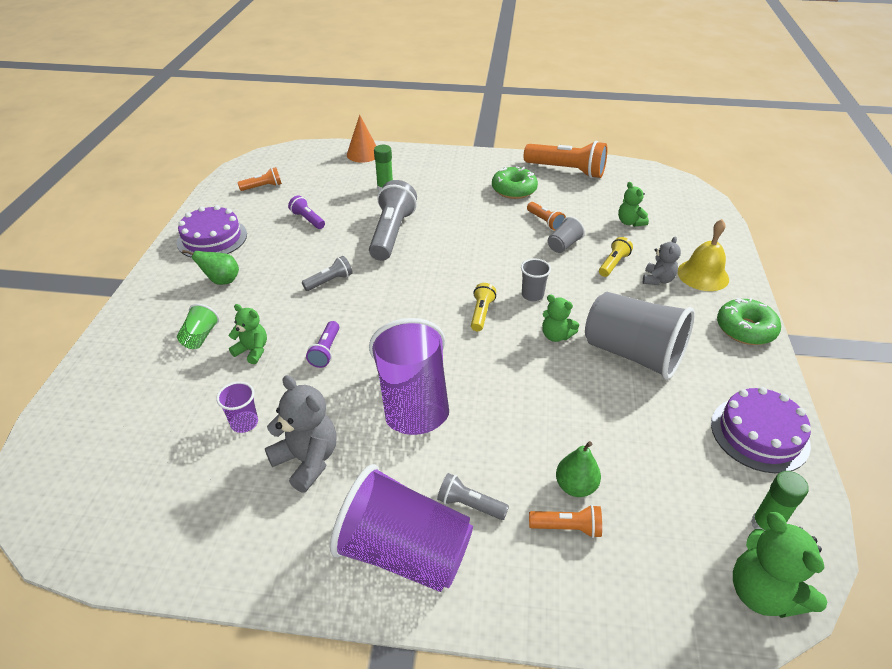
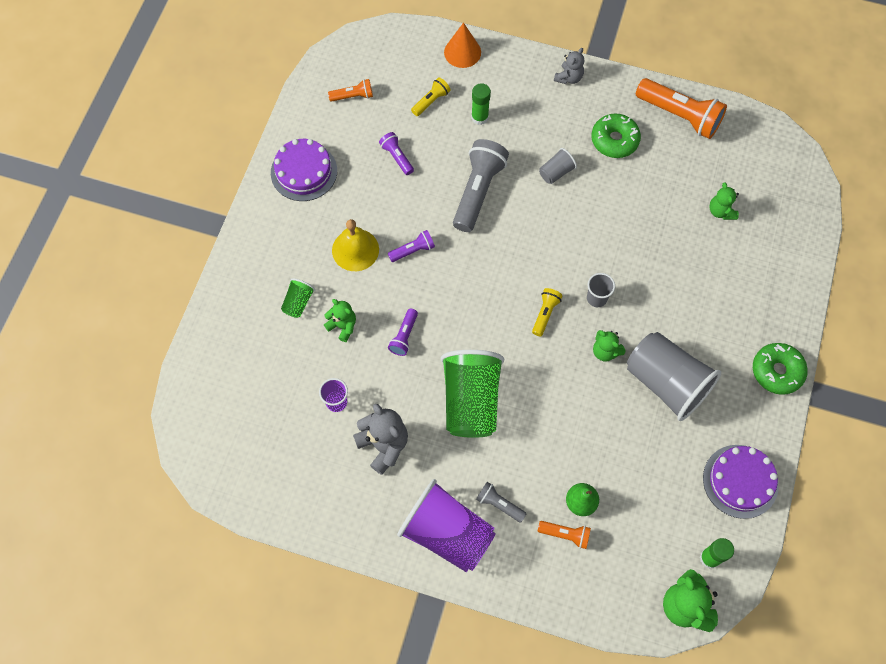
camera: 10 degrees right, 25 degrees up
(222, 281) = (314, 234): green pear -> none
(330, 281) = (413, 250): grey flashlight -> purple flashlight
(413, 400) = (471, 401): purple cup -> green cup
(545, 222) = (634, 197): orange flashlight -> none
(563, 245) = (643, 235): grey cup -> grey cup (556, 172)
(613, 264) = (684, 269): yellow flashlight -> yellow flashlight (431, 101)
(657, 280) = (720, 297): grey teddy bear -> grey teddy bear (569, 77)
(703, 275) = (766, 298): yellow bell -> yellow bell (355, 250)

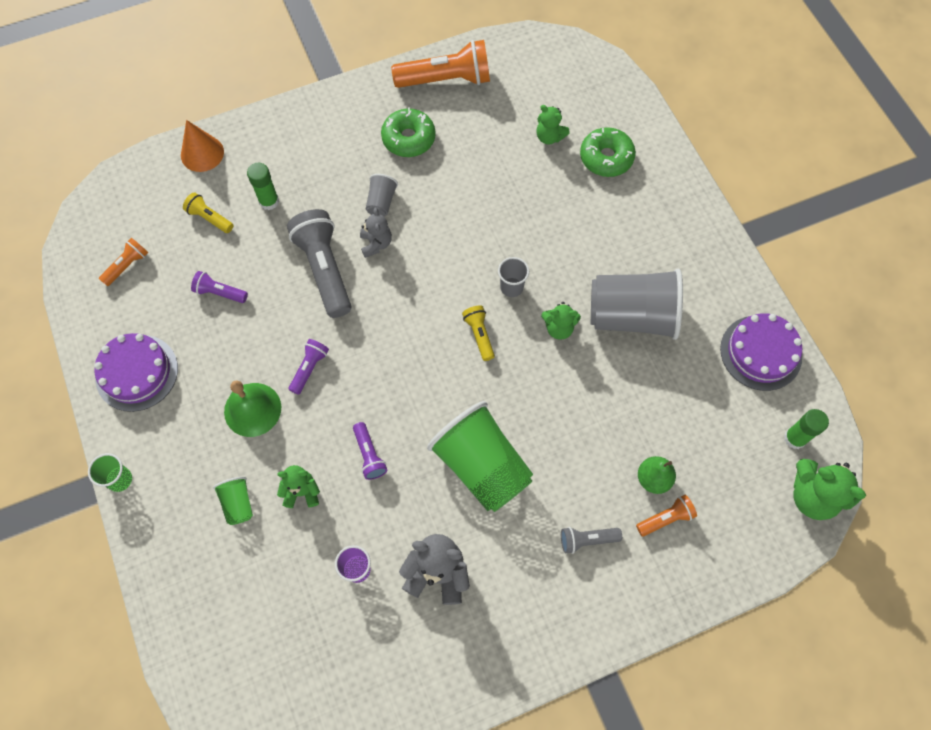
camera: 40 degrees left, 0 degrees up
(241, 232) = (120, 479): none -> green cup
(355, 250) = (252, 409): yellow bell -> green bell
(431, 101) = (209, 218): yellow flashlight -> yellow flashlight turned 60 degrees counterclockwise
(447, 533) = (565, 607): purple cup -> none
(569, 77) = (321, 111): grey teddy bear -> grey teddy bear (376, 244)
(777, 371) = (708, 238): green donut -> green donut (606, 158)

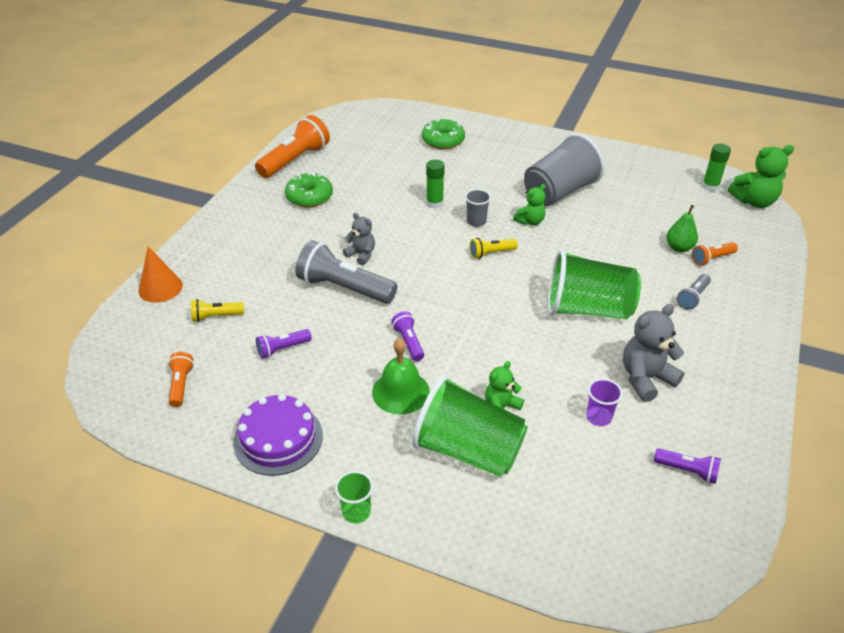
camera: 45 degrees left, 25 degrees down
(238, 503) = (468, 450): green cup -> green cup, size x2.24
(269, 201) = (252, 281): green glue stick -> green glue stick (434, 203)
(369, 455) = (515, 355): purple flashlight -> purple flashlight (687, 471)
(381, 202) = (335, 234): grey cup -> none
(479, 335) = (491, 253): yellow flashlight -> yellow flashlight turned 45 degrees counterclockwise
(549, 137) = (397, 150): green teddy bear -> none
(666, 518) = (711, 259): orange flashlight -> orange flashlight turned 135 degrees counterclockwise
(760, 352) = (642, 166): purple cake -> none

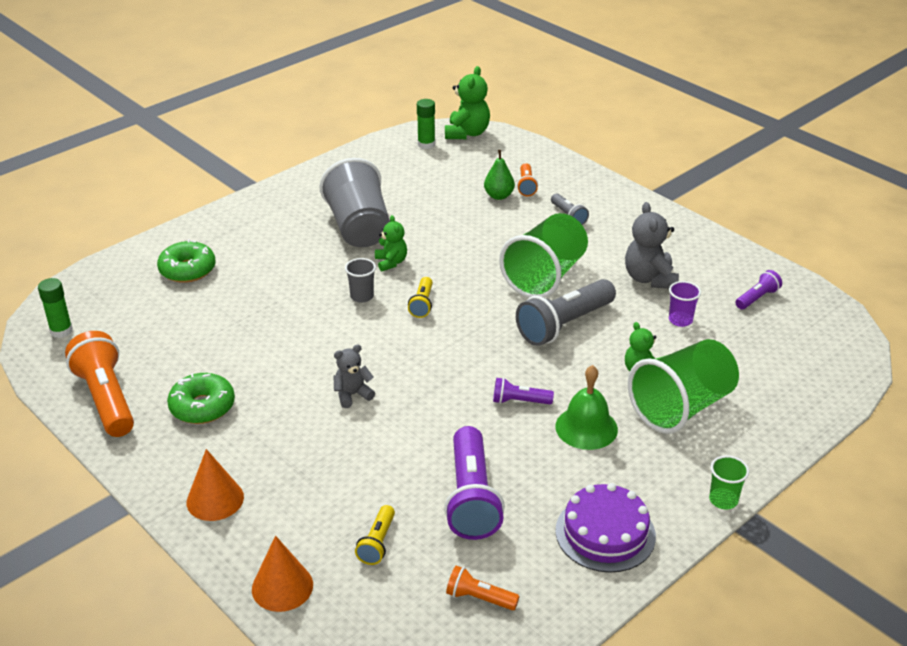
camera: 65 degrees left, 5 degrees down
(226, 233) = (215, 499): none -> orange cone
(282, 349) = (471, 498): purple flashlight -> purple flashlight, size x2.00
(344, 288) = (401, 424): grey flashlight -> grey flashlight (564, 325)
(434, 203) = (303, 314): green glue stick -> green glue stick (61, 331)

